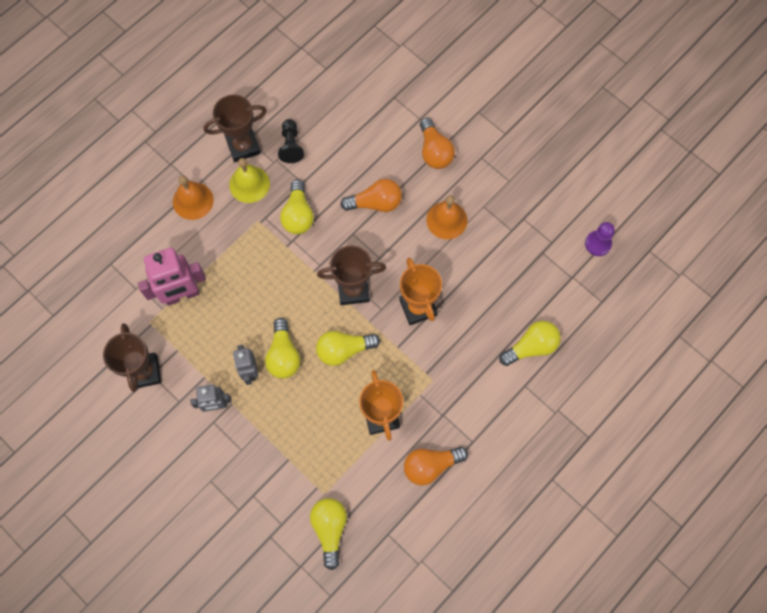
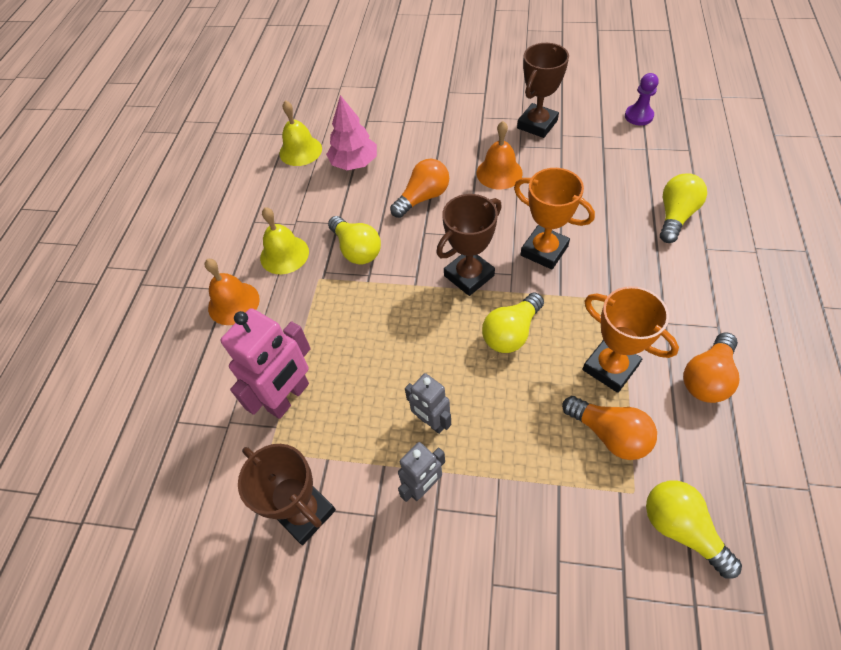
camera: 30 degrees left, 15 degrees down
(243, 146) = (253, 229): brown trophy -> brown trophy (537, 124)
(283, 355) = (454, 380): yellow light bulb -> none
(291, 146) = (302, 202): black pawn -> none
(324, 94) = (300, 151): none -> yellow bell
(353, 135) = (354, 163): none -> pink tree
(434, 151) = (438, 135): orange light bulb -> orange light bulb (609, 434)

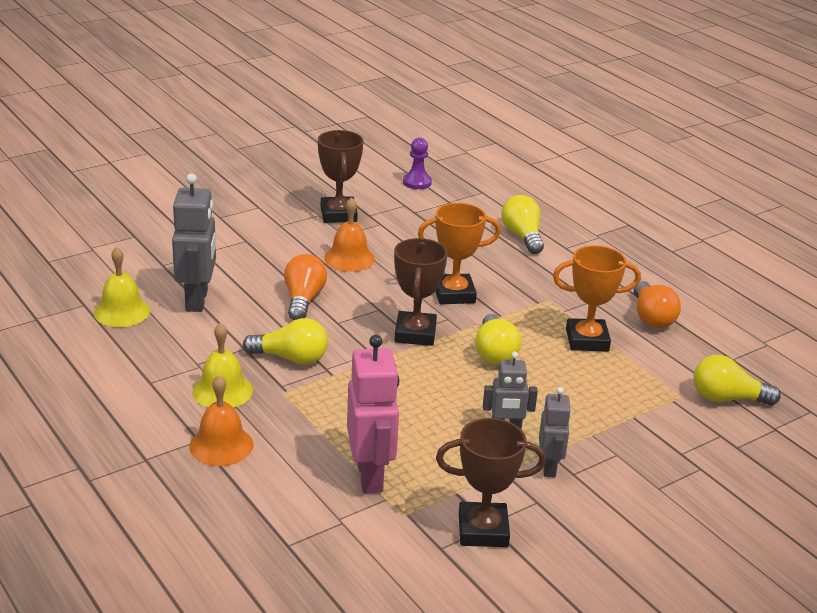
camera: 50 degrees left, 25 degrees down
(354, 163) = (197, 300): pink tree -> grey robot
(609, 434) = (631, 375): orange light bulb -> none

